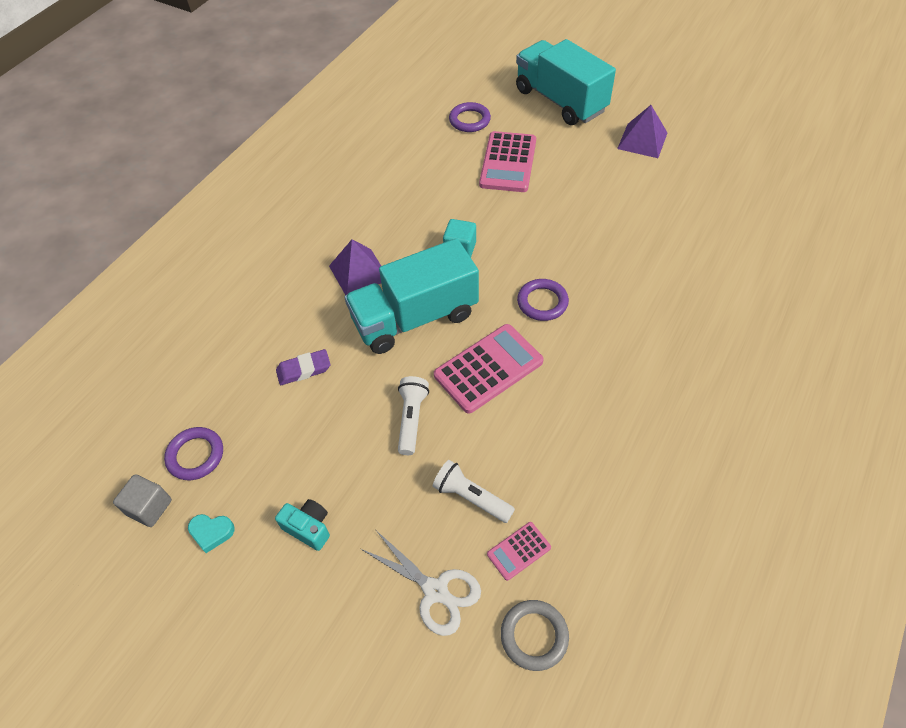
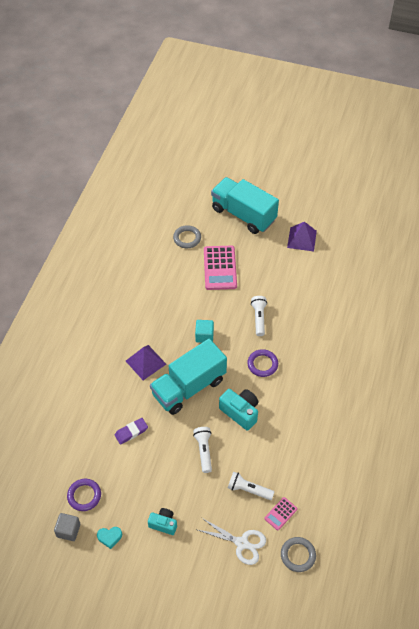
camera: 15 degrees left, 0 degrees up
(469, 120) = (187, 238): purple ring -> grey ring
(488, 368) = (240, 412): pink calculator -> turquoise camera
(552, 236) = (259, 318): none -> white flashlight

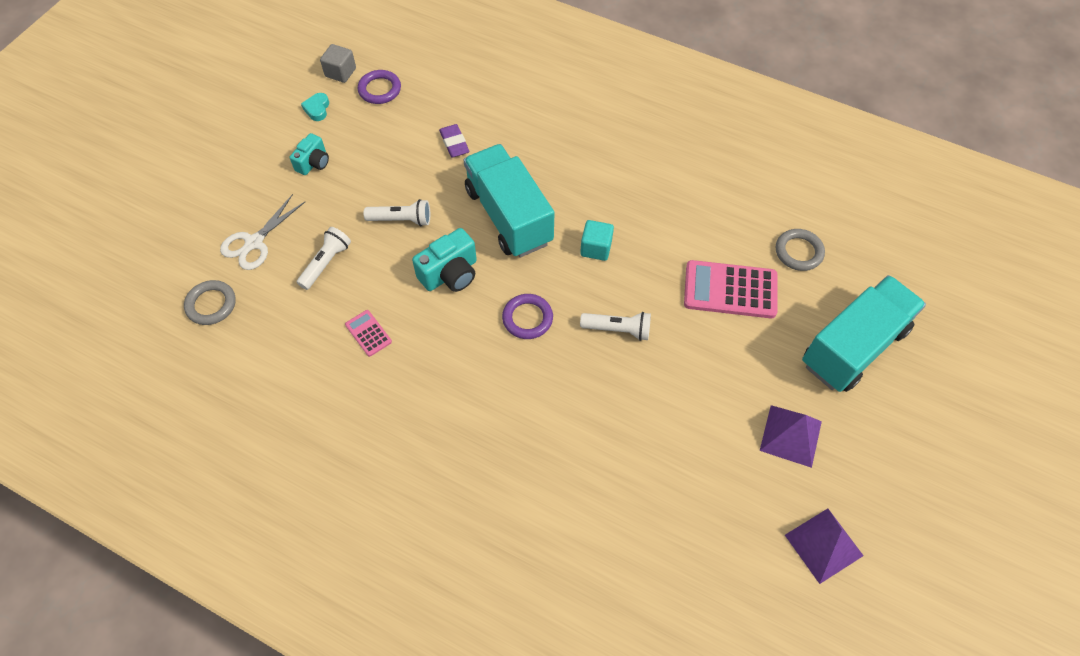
camera: 100 degrees right, 5 degrees up
(145, 362) = (562, 170): purple pyramid -> purple pyramid (824, 545)
(280, 514) = (277, 295): pink calculator -> pink calculator (368, 333)

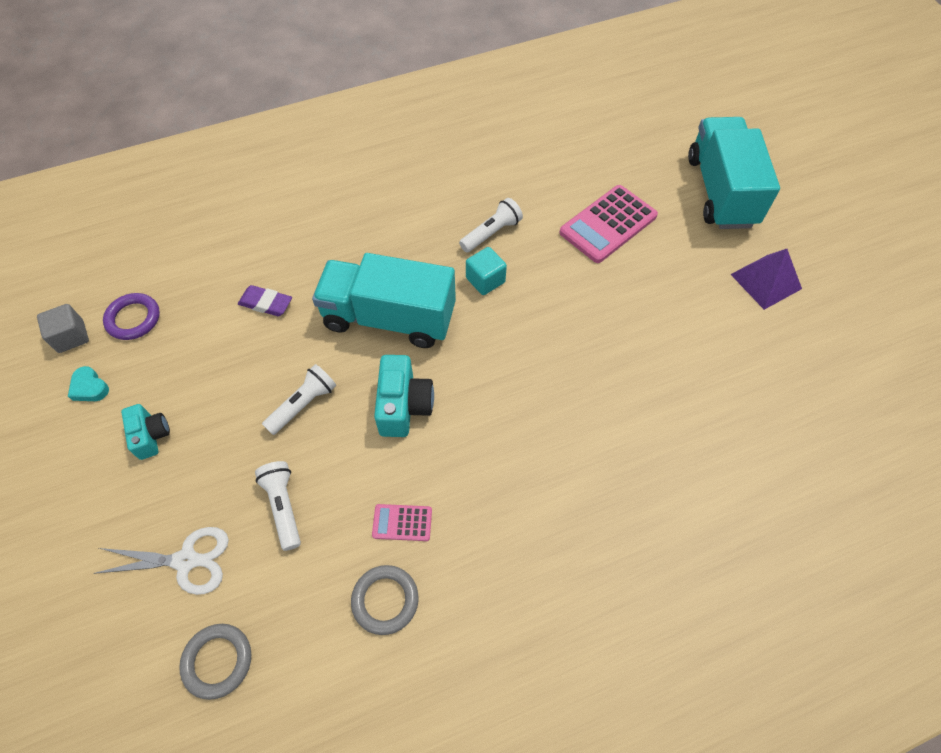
camera: 50 degrees left, 0 degrees up
(254, 242) = (186, 560): white scissors -> white scissors turned 75 degrees counterclockwise
(527, 318) = (508, 378): purple ring -> none
(618, 329) = (578, 322): white flashlight -> white flashlight (491, 233)
(798, 252) = (612, 161): grey ring -> grey ring (385, 600)
(824, 545) = (871, 328): purple pyramid -> none

